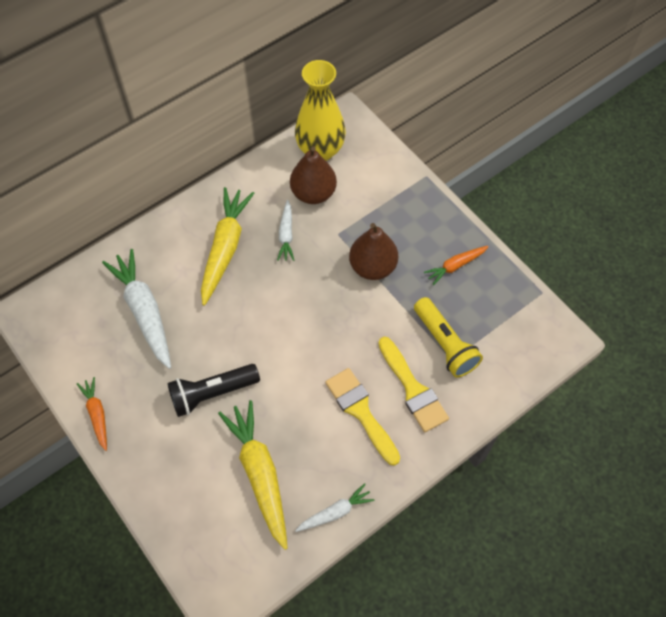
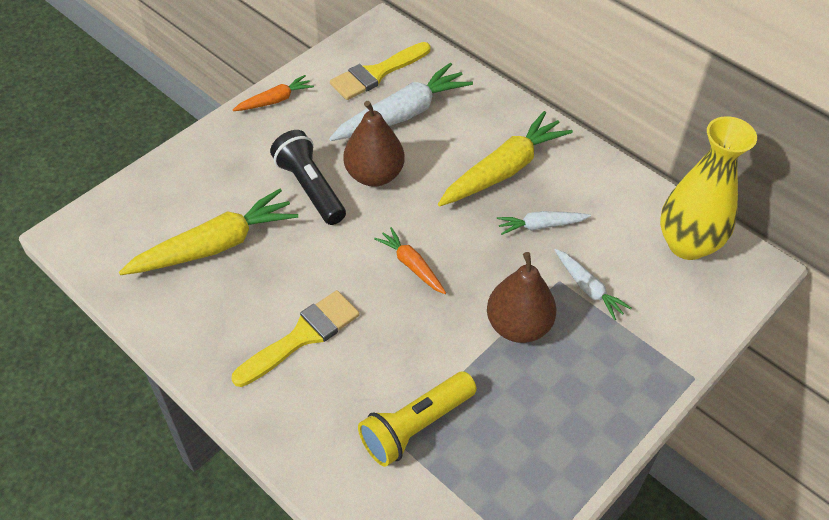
camera: 80 degrees right, 10 degrees down
(225, 248) = (504, 170): yellow carrot -> yellow carrot turned 45 degrees counterclockwise
(313, 193) = (614, 245): brown pear -> brown pear (374, 175)
(335, 512) = (170, 325): white carrot -> white carrot (588, 288)
(413, 389) = (341, 393): yellow brush -> yellow brush (376, 73)
(455, 266) = (547, 430): orange carrot -> orange carrot (411, 265)

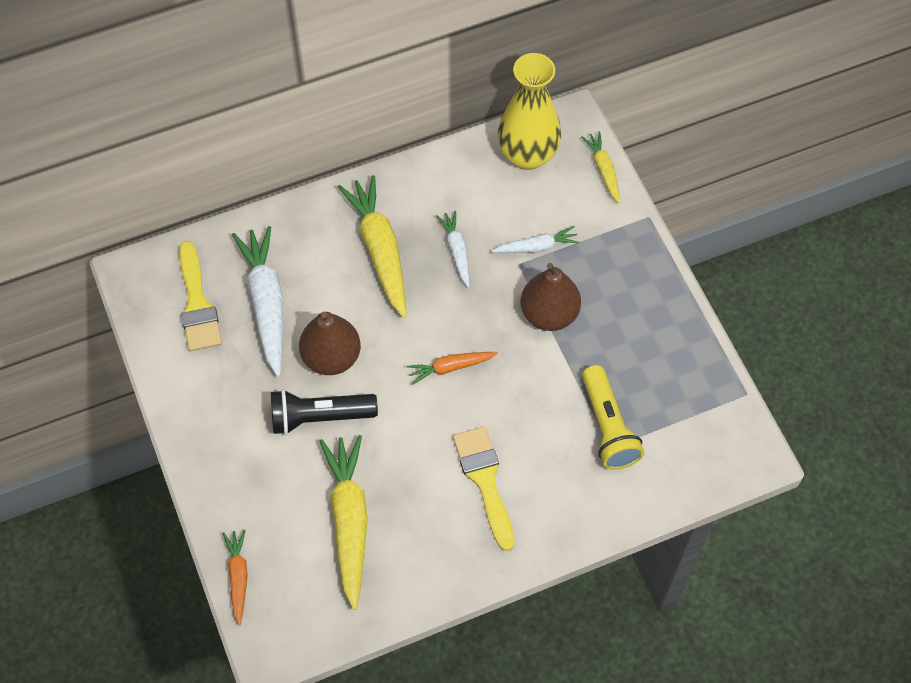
camera: 65 degrees left, 10 degrees up
(275, 100) = (184, 409): orange carrot -> orange carrot (238, 577)
(540, 226) = (456, 251): white carrot -> white carrot turned 150 degrees clockwise
(720, 315) = (603, 170): none -> yellow carrot

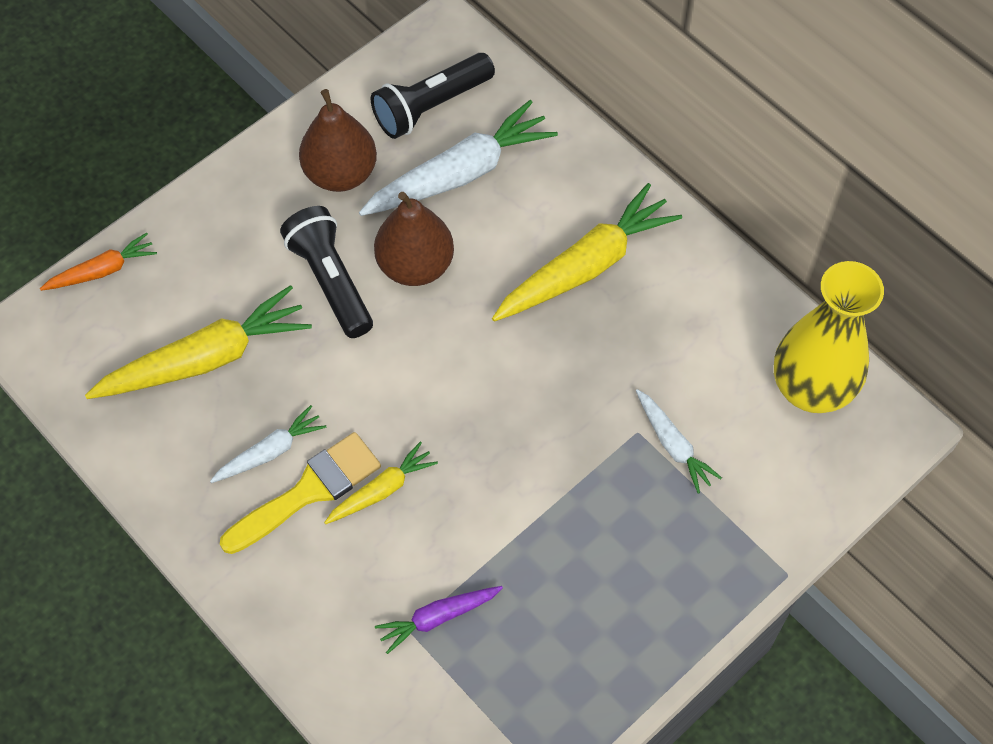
camera: 70 degrees right, 0 degrees up
(197, 304) = (431, 107): yellow brush -> black flashlight
(450, 367) = (452, 400): orange carrot -> none
(456, 251) = (624, 352): white carrot -> white carrot (270, 451)
(549, 314) = (577, 492): brown pear -> brown pear (340, 173)
(603, 170) = (835, 491): yellow carrot -> yellow carrot (382, 490)
(608, 427) = (438, 618): yellow flashlight -> purple carrot

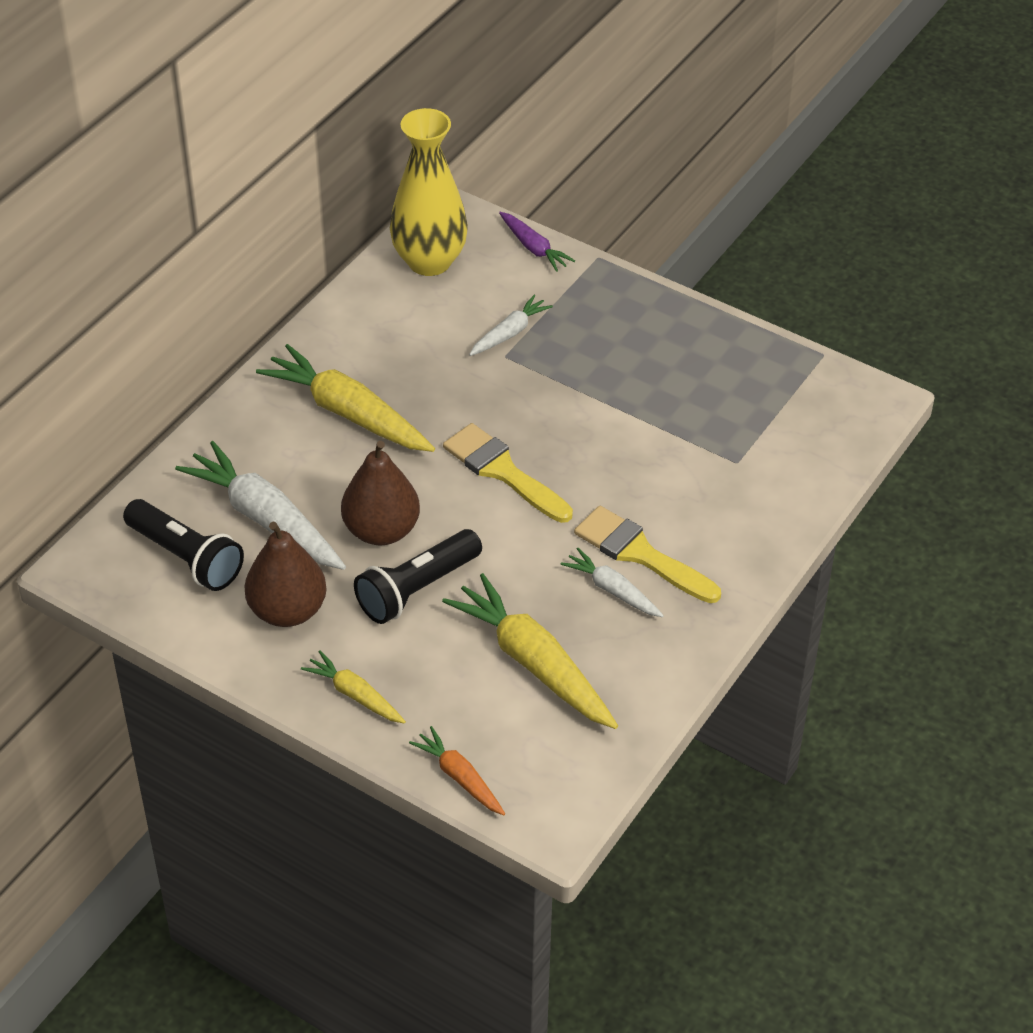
camera: 105 degrees left, 15 degrees down
(382, 490) = (620, 505): yellow carrot -> yellow carrot (354, 695)
(438, 618) = (719, 446): purple carrot -> purple carrot (534, 248)
(463, 389) = (502, 471): none -> yellow brush

